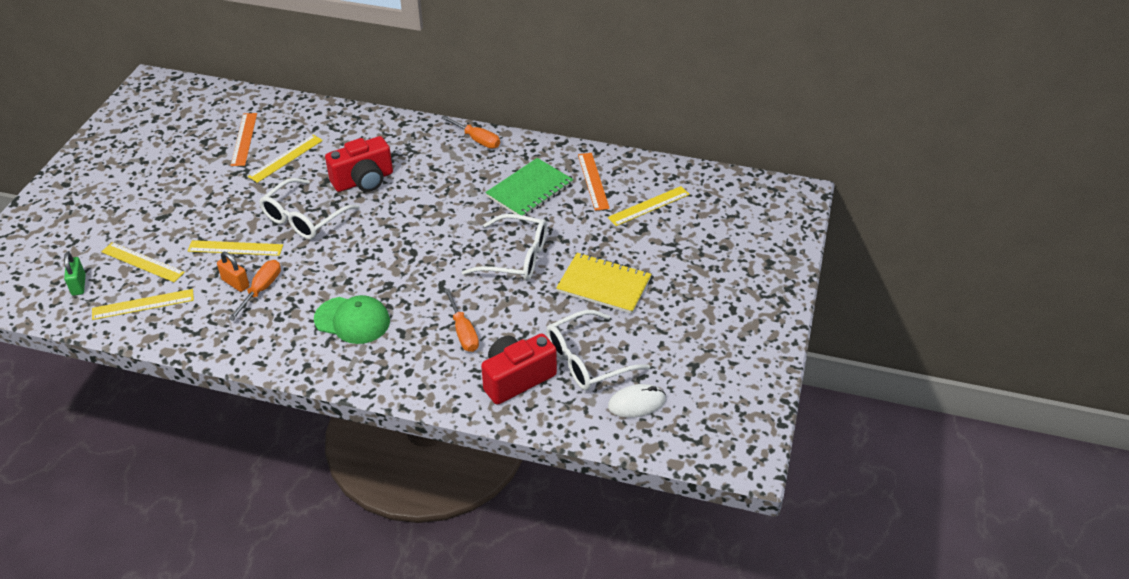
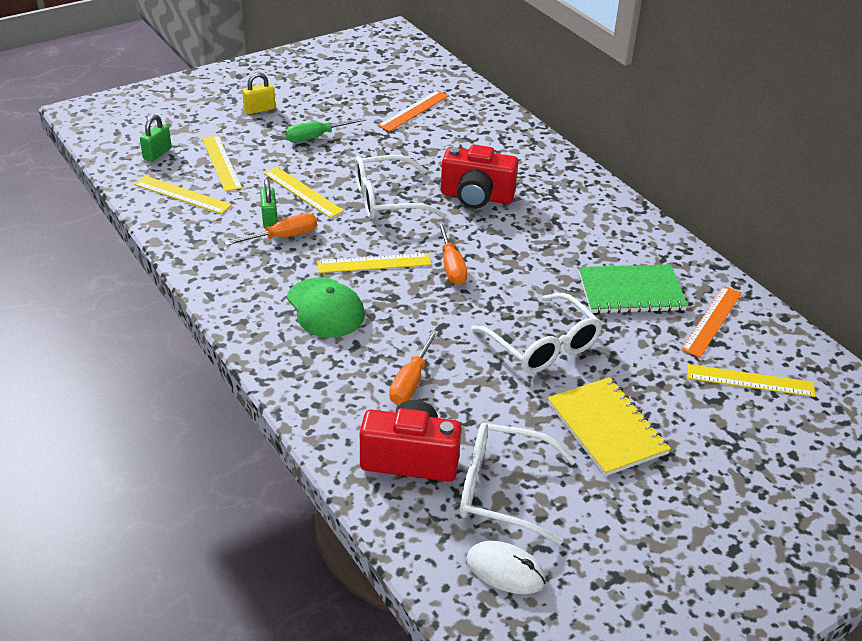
camera: 40 degrees right, 5 degrees down
(119, 203) = (259, 109): none -> yellow padlock
(193, 200) = (316, 137): none -> green screwdriver
(235, 283) = (269, 219): orange padlock -> green padlock
(286, 158) = (430, 143): yellow ruler -> yellow ruler (374, 263)
(477, 139) = (629, 218): orange screwdriver -> orange screwdriver (451, 266)

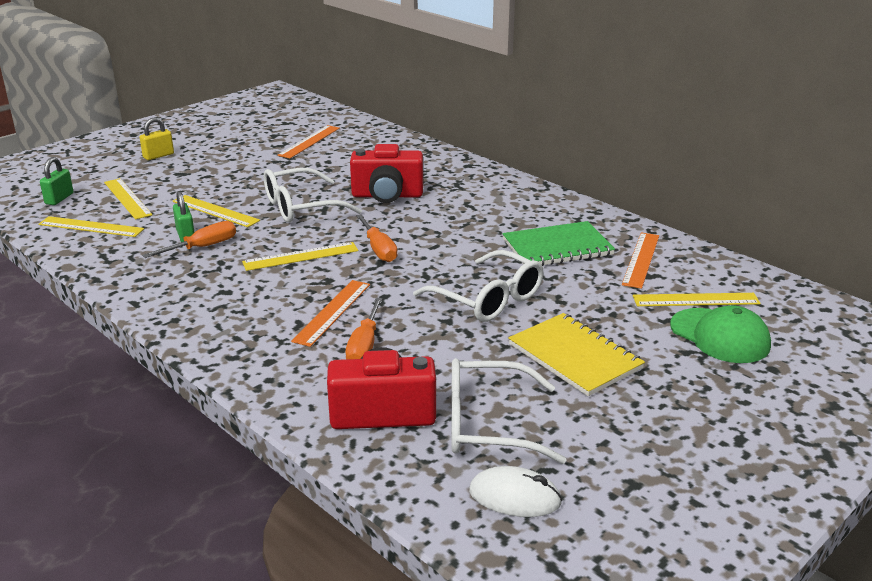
camera: 10 degrees left, 10 degrees down
(316, 137) = (219, 169): green screwdriver -> none
(325, 308) = (259, 298): green cap -> green cap (720, 336)
(389, 336) = (332, 312): none -> orange ruler

